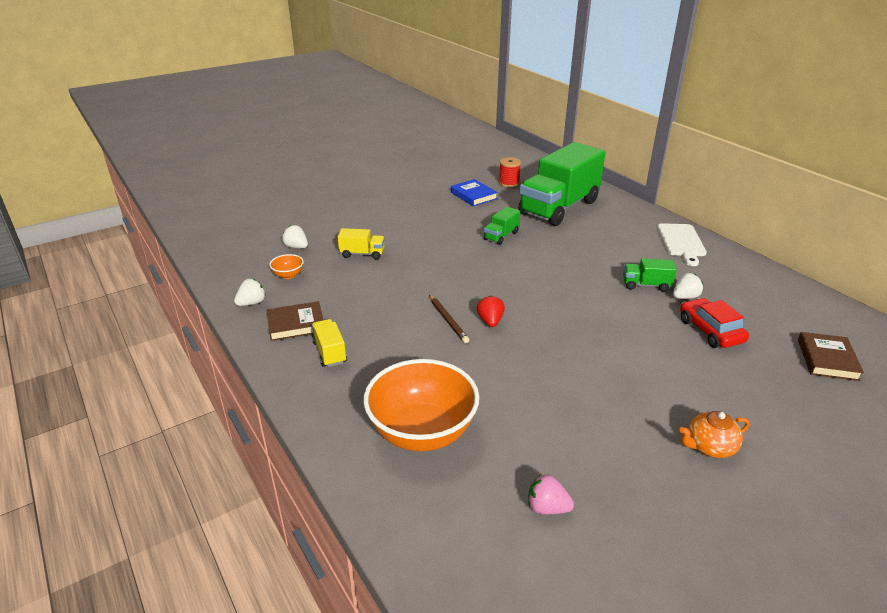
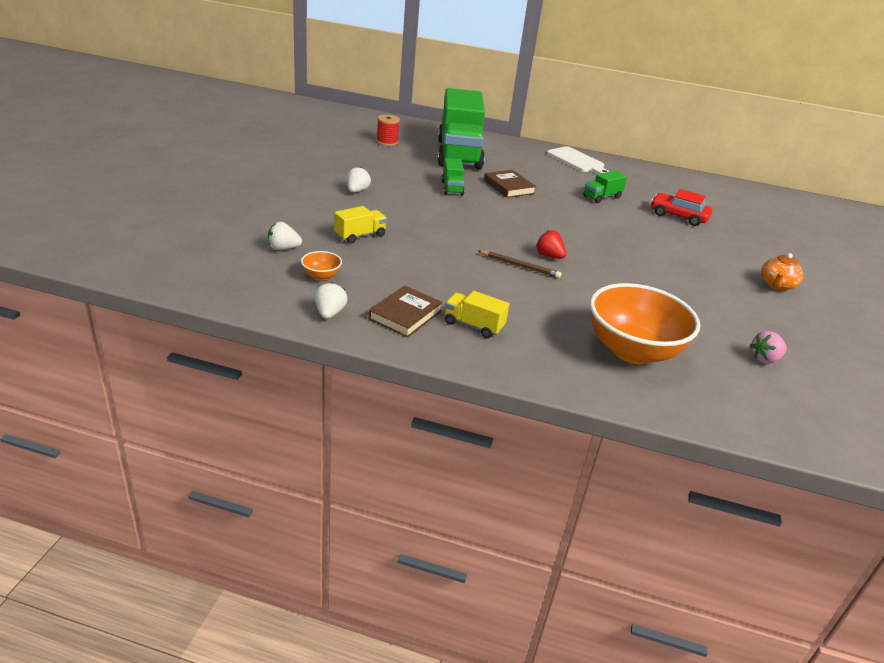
camera: 45 degrees left, 0 degrees up
(473, 195) = (374, 159): blue book -> none
(685, 297) = (634, 198): white strawberry -> white strawberry (357, 191)
(827, 359) = (750, 213): brown book -> brown book (509, 187)

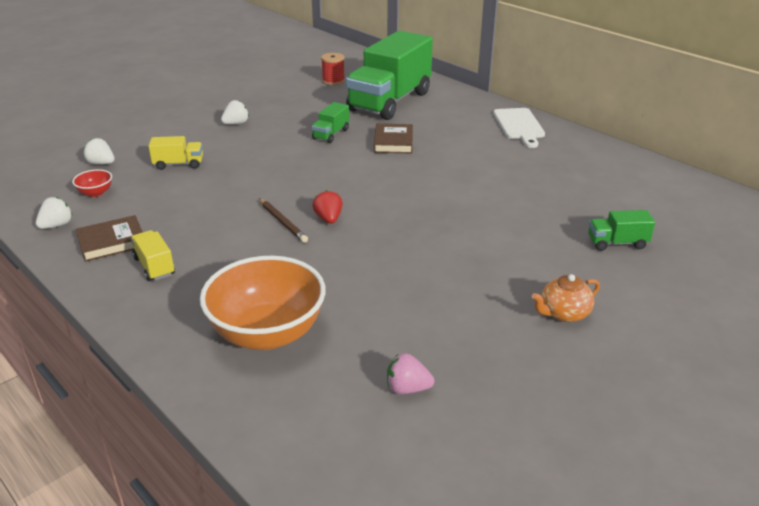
camera: 35 degrees right, 0 degrees up
(321, 276) = (96, 193): orange bowl -> red bowl
(602, 197) = (487, 169): green truck -> green truck (617, 243)
(678, 216) = (555, 207): red car -> none

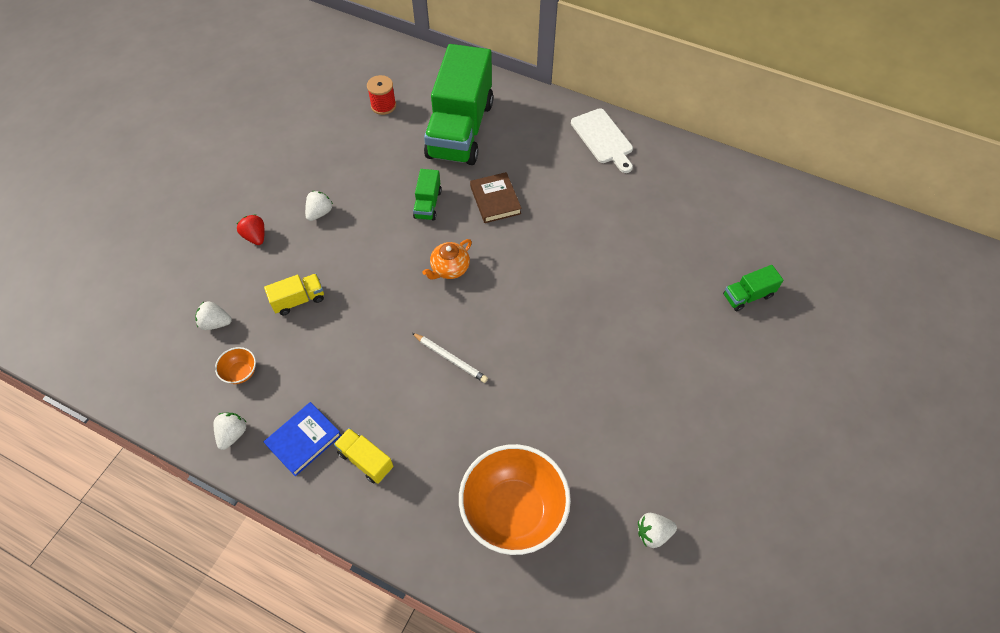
camera: 20 degrees left, 25 degrees up
(96, 193) = (240, 372): red bowl -> orange bowl
(112, 242) = (304, 440): brown book -> blue book
(283, 222) = (450, 358): brown pencil -> white pencil
(328, 219) = (490, 340): red strawberry -> red strawberry (255, 237)
(407, 388) = (653, 533): pink strawberry -> white strawberry
(563, 313) = (736, 402): orange teapot -> orange teapot (449, 268)

